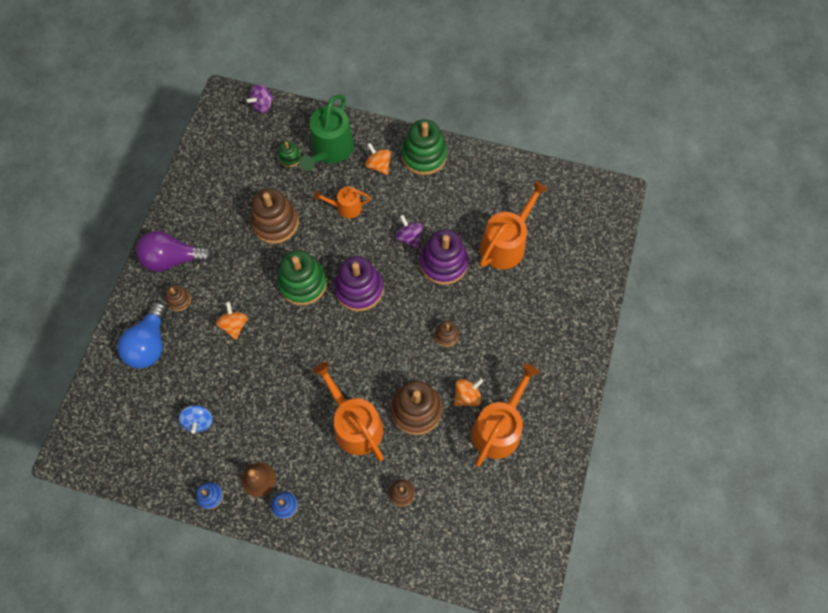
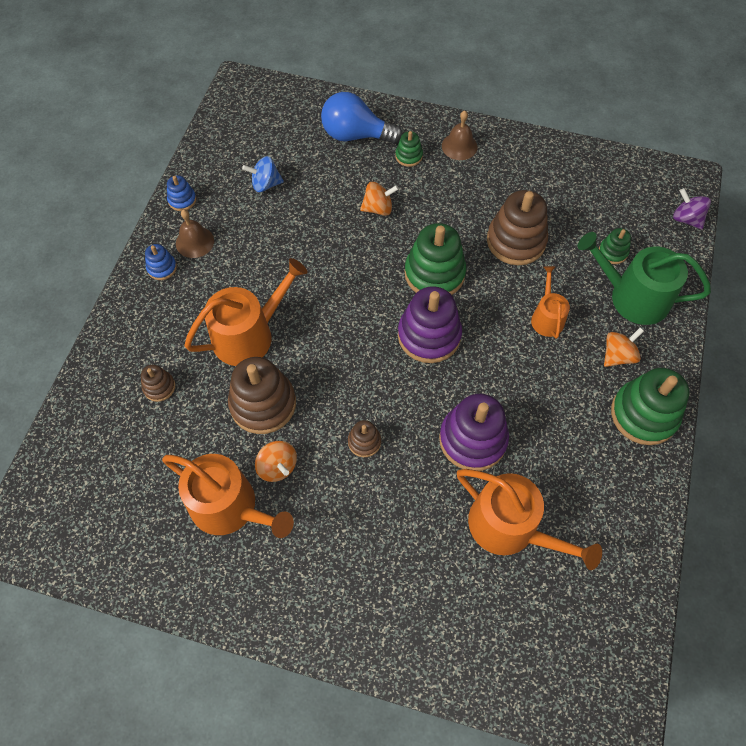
camera: 90 degrees right, 5 degrees down
(172, 259) = (459, 146): purple light bulb -> brown bell
(179, 300) = (408, 156): brown stacking toy -> green stacking toy
(409, 237) = (509, 395): purple spinning top -> none

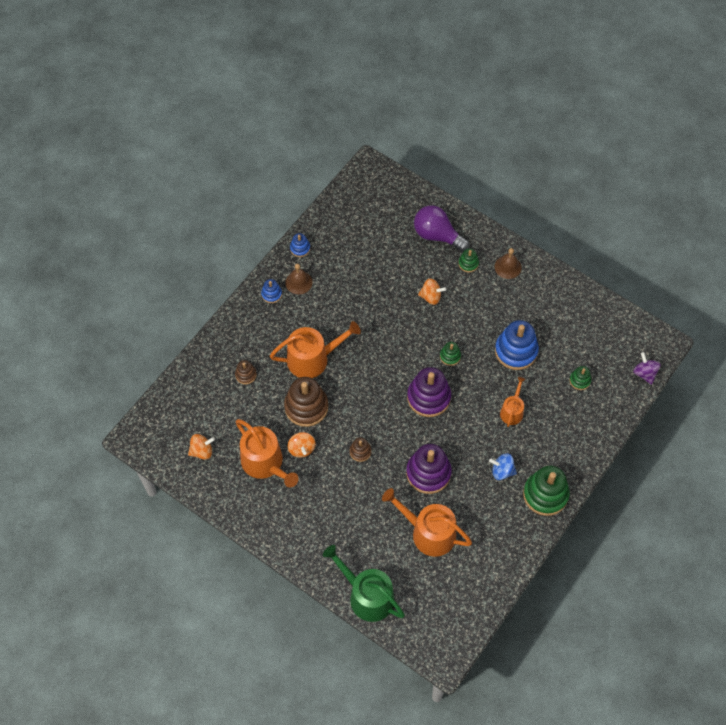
camera: 20 degrees right, 0 degrees up
(265, 184) = (360, 254): blue spinning top -> blue spinning top (502, 471)
(355, 135) = (437, 235): blue light bulb -> purple light bulb
(434, 274) = (450, 356): green stacking toy -> green stacking toy, size x0.49
(510, 527) = (428, 532): orange watering can -> orange watering can turned 150 degrees clockwise
(516, 241) = (516, 351): brown stacking toy -> blue stacking toy
(618, 355) = (547, 452): orange spinning top -> orange spinning top (202, 451)
(632, 297) = (577, 416): green watering can -> green watering can (367, 596)

